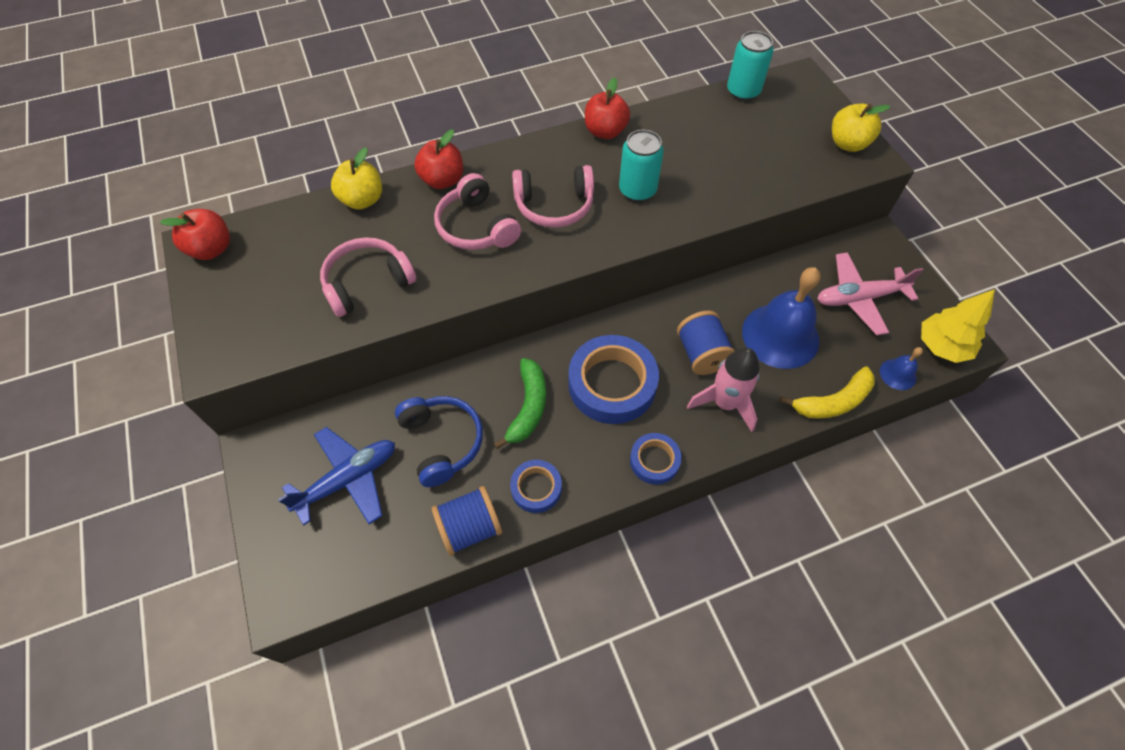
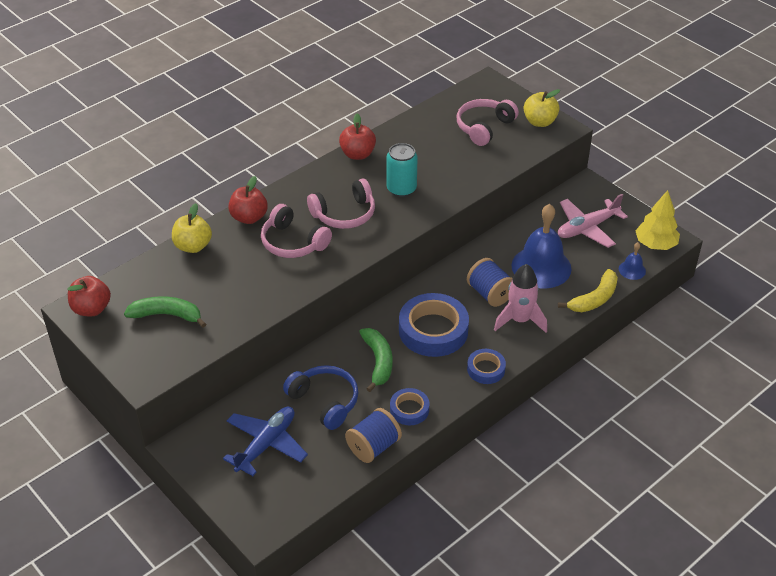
camera: 20 degrees left, 15 degrees down
(287, 282) = (167, 315): none -> green banana
(367, 283) = (230, 299): pink headphones -> pink headphones (484, 127)
(743, 91) = (449, 102): turquoise can -> none

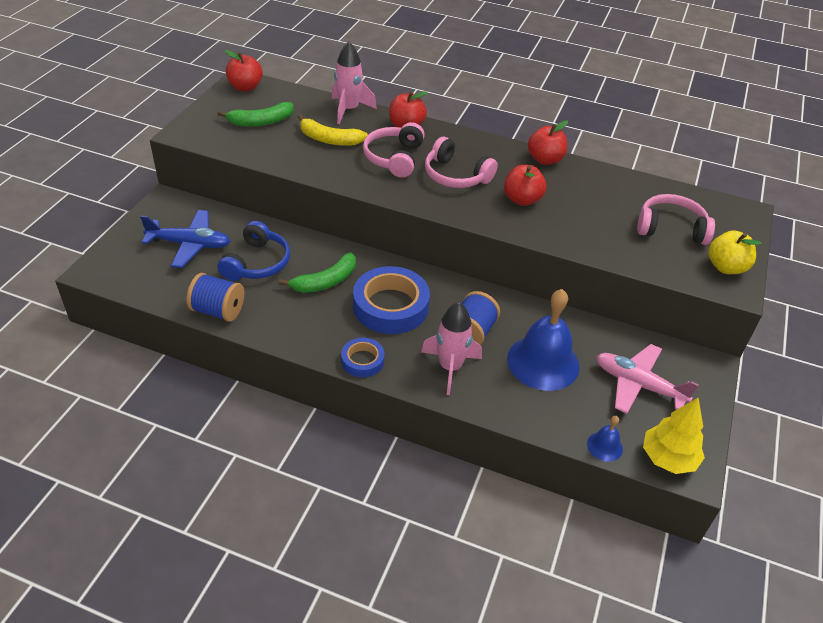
camera: 60 degrees right, 0 degrees up
(167, 315) = (261, 122): green banana -> green banana turned 90 degrees clockwise
(193, 246) = (349, 110): yellow apple -> pink rocket
(401, 189) = (522, 199): turquoise can -> red apple
(409, 409) = (277, 321): blue tape -> none
(594, 299) = (529, 423): yellow banana -> yellow banana (329, 139)

